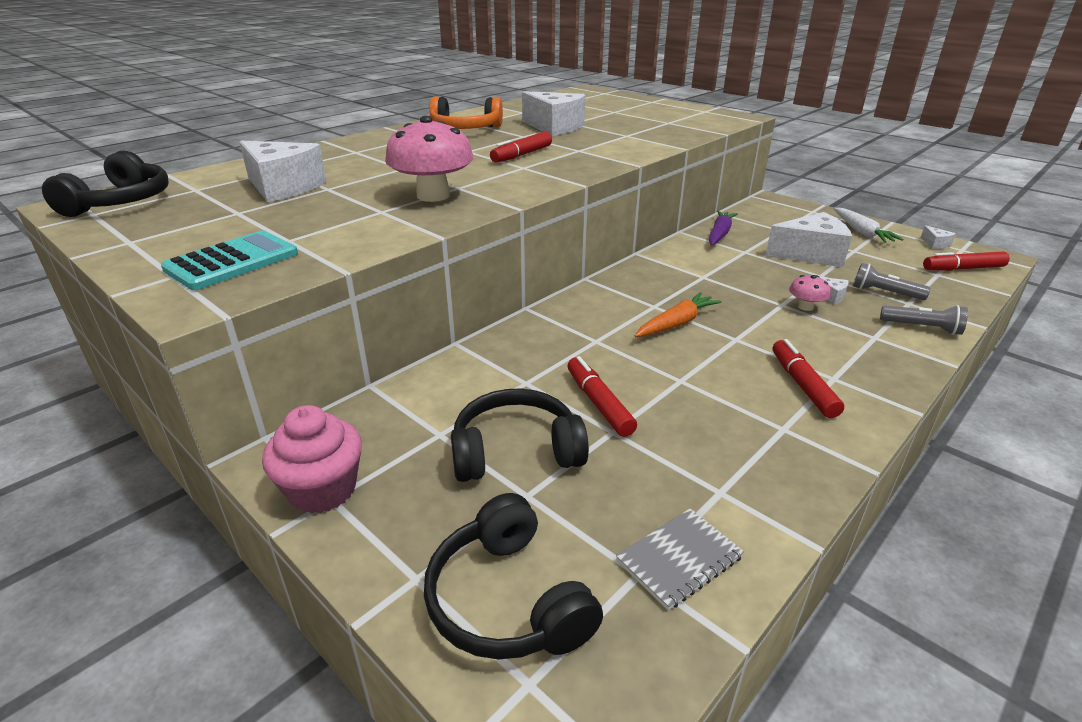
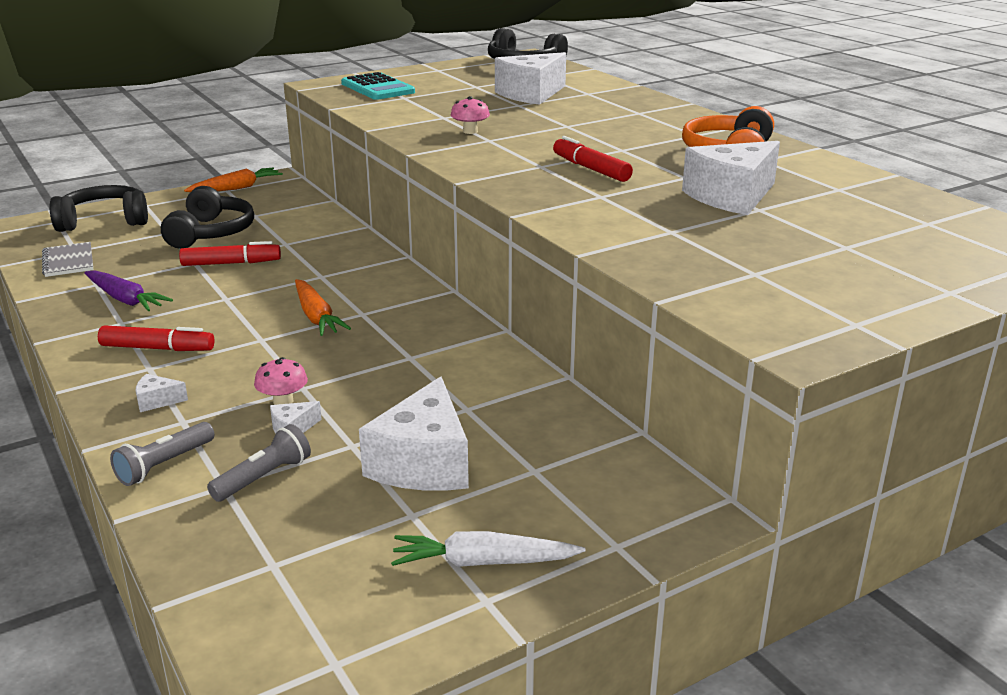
camera: 105 degrees right, 5 degrees down
(322, 490) = (236, 188): pink cupcake -> orange carrot
(433, 196) = (470, 131): pink mushroom -> pink mushroom, size x0.48
(719, 234) = (542, 406): purple carrot -> purple carrot (125, 299)
(935, 244) = (379, 637): white cheese -> white cheese (157, 401)
(963, 269) = (266, 608): red marker -> none

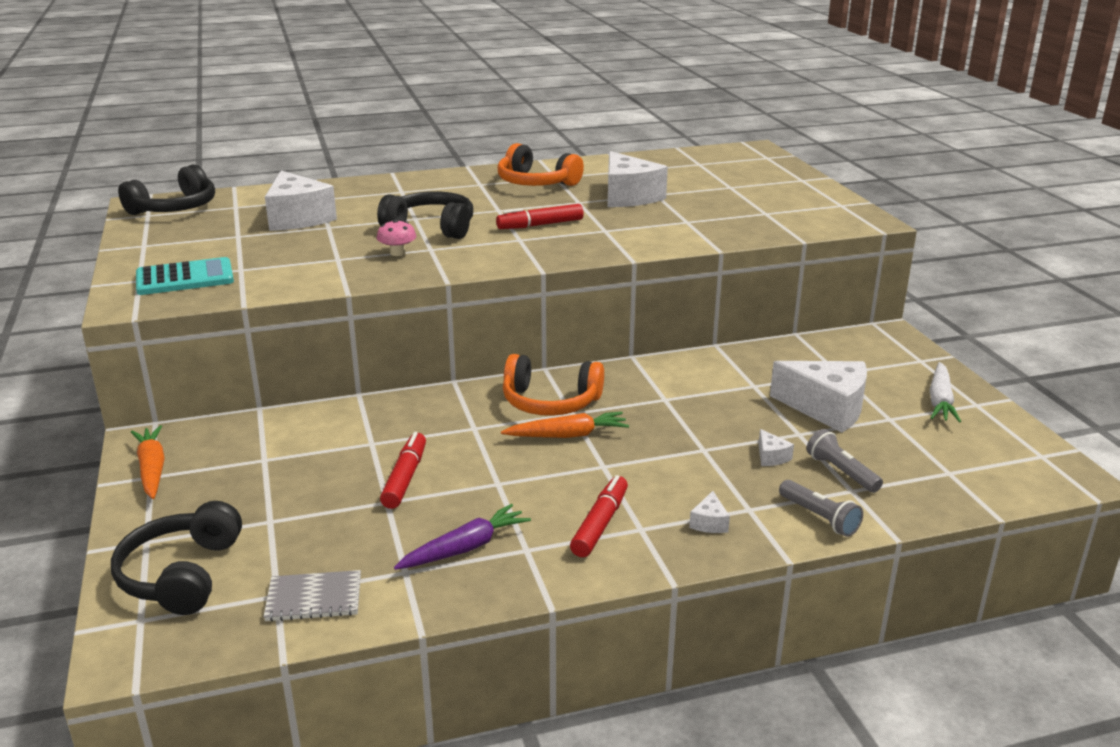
camera: 75 degrees left, 0 degrees up
(211, 233) = (299, 490): black headphones -> black headphones (431, 227)
(283, 401) = (724, 459): pink mushroom -> none
(381, 301) = (550, 402): none -> orange headphones

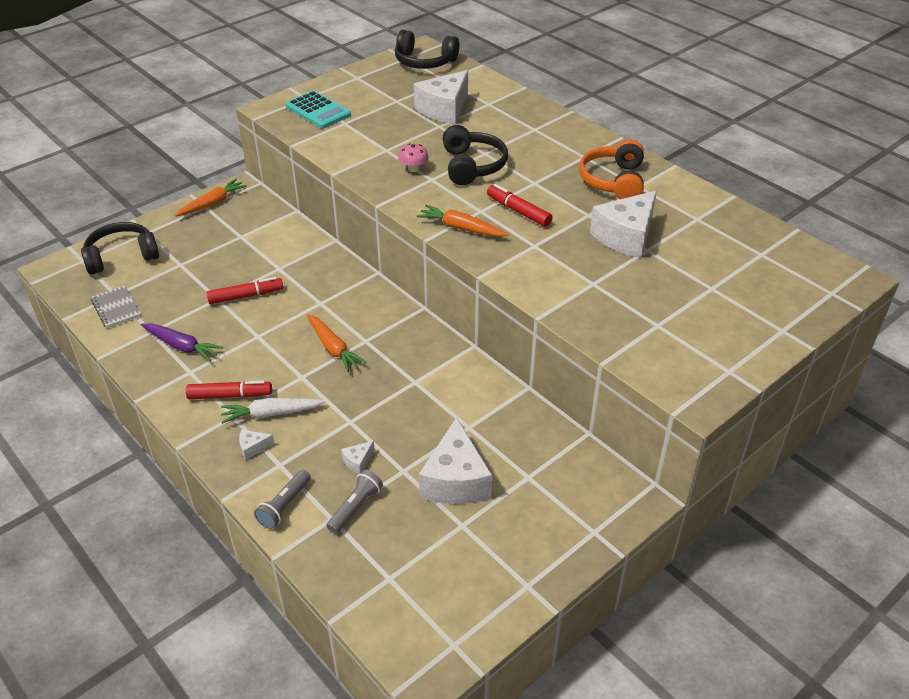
camera: 65 degrees right, 15 degrees up
(541, 253) = (461, 228): none -> orange carrot
(550, 402) = (375, 326): orange headphones -> none
(940, 401) = (517, 557): white carrot -> white carrot (271, 414)

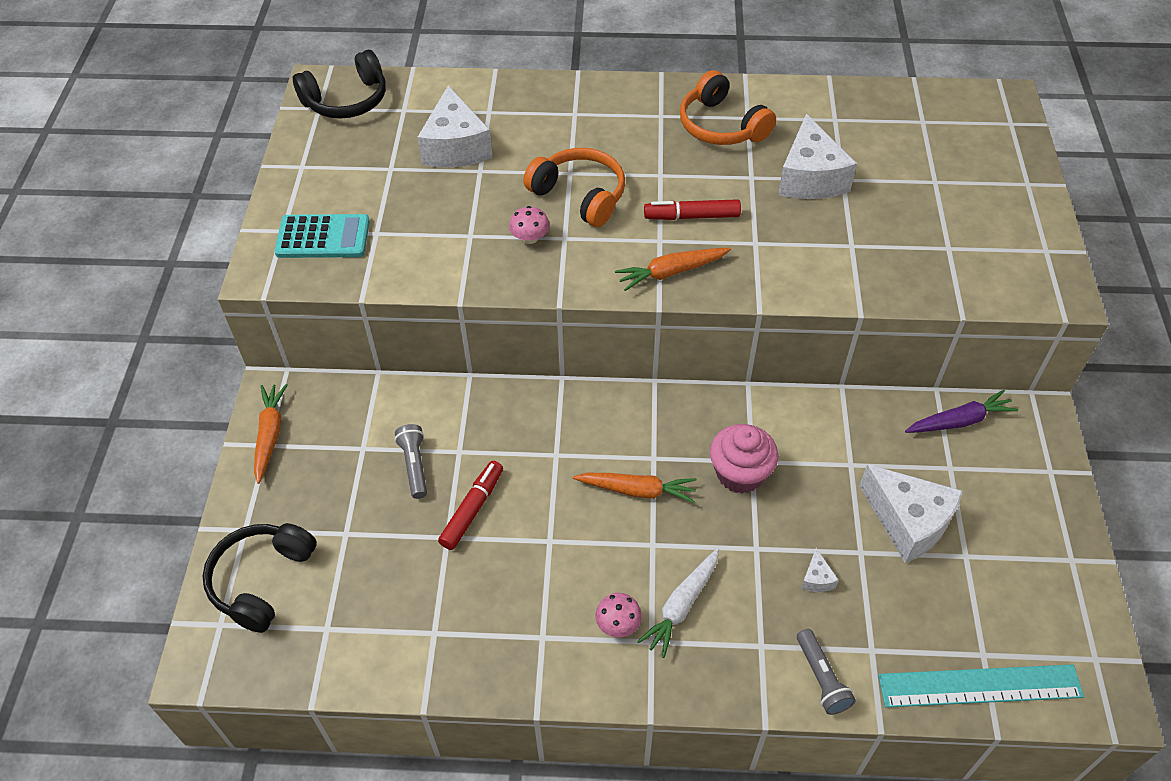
camera: 45 degrees left, 10 degrees up
(116, 308) = (353, 642): grey notebook -> none
(182, 346) = (492, 619): purple carrot -> purple carrot (959, 421)
(230, 395) = (618, 624): red marker -> pink mushroom
(253, 448) = (716, 653): white cheese -> none
(355, 507) = (874, 621): grey flashlight -> grey flashlight (414, 466)
(361, 589) = (979, 685): none -> turquoise ruler
(398, 382) = (740, 473): none -> pink cupcake
(472, 166) = (580, 195): black headphones -> orange headphones

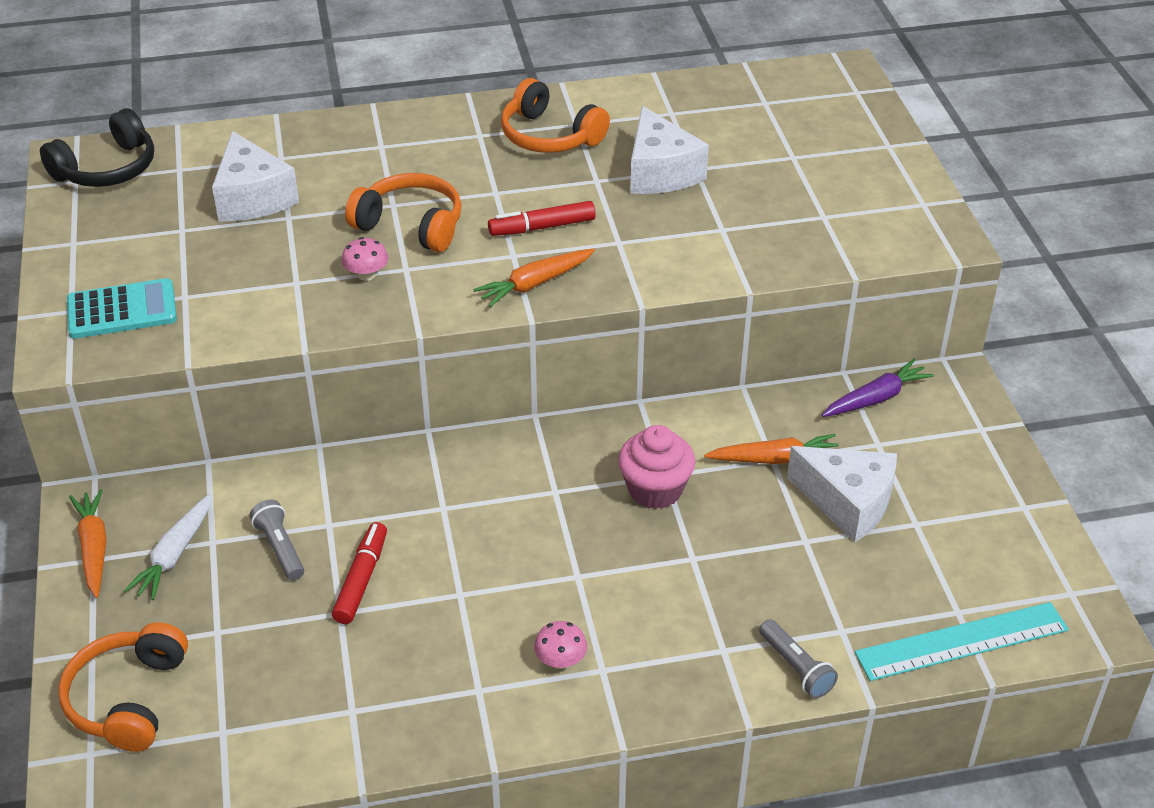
camera: 15 degrees left, 10 degrees down
(261, 580) = (128, 698): black headphones -> orange headphones
(637, 490) = (545, 526): orange carrot -> orange carrot (775, 459)
(681, 606) = (626, 629): white carrot -> white carrot (175, 554)
(816, 578) = (765, 575): white cheese -> none

